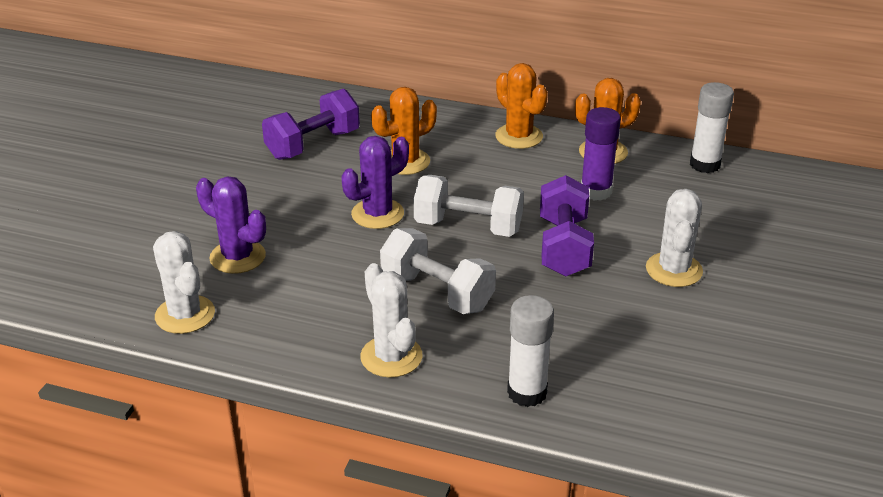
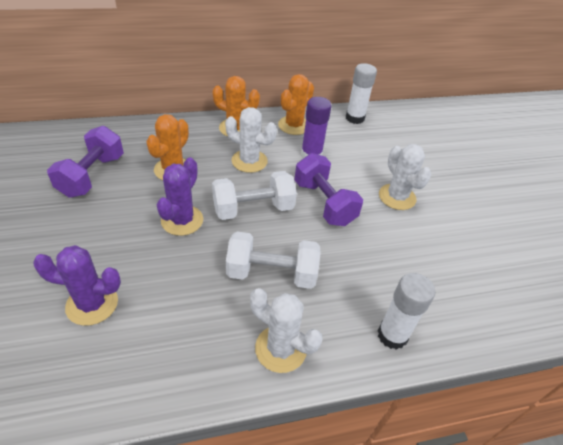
camera: 35 degrees left, 10 degrees up
(185, 315) = (78, 388): white cactus -> white cactus (249, 161)

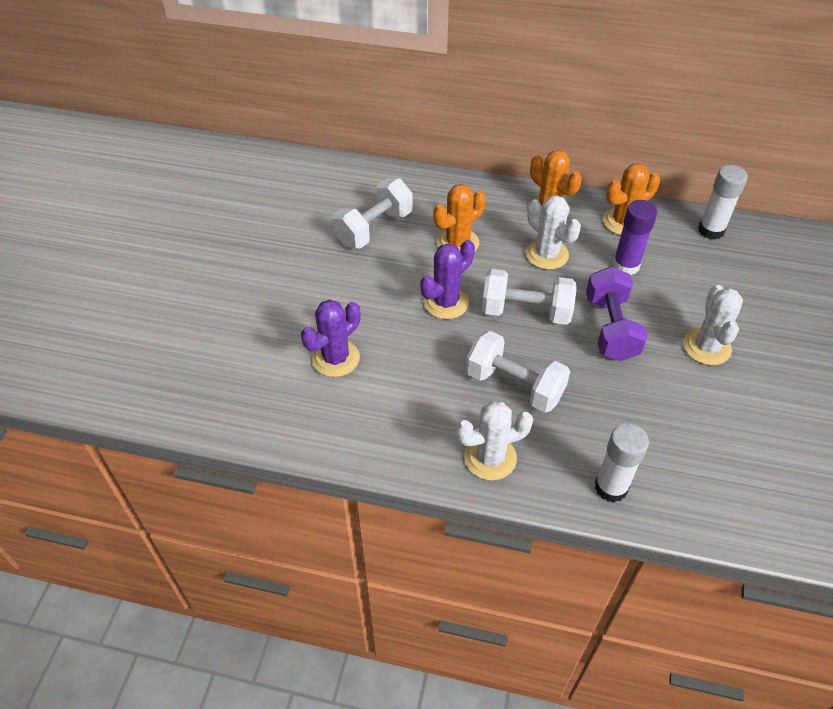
camera: 30 degrees right, 5 degrees up
(92, 176) = (374, 228): purple dumbbell -> white dumbbell
(92, 304) = (335, 358): purple cactus -> purple cactus turned 75 degrees counterclockwise
(280, 348) = (490, 458): white cactus -> white cactus turned 75 degrees counterclockwise

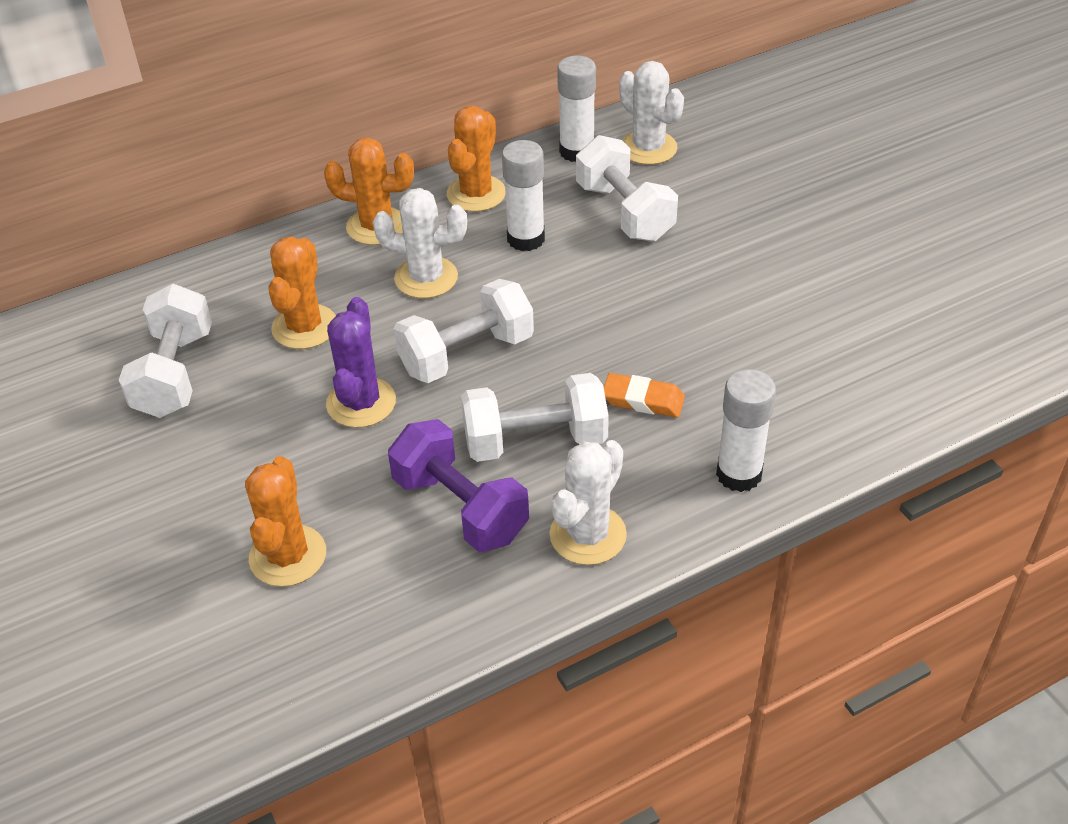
camera: 40 degrees left, 5 degrees down
(335, 358) = (288, 556): purple cactus -> orange cactus
(598, 404) = (643, 400): none -> orange eraser
(610, 328) = (576, 314): purple dumbbell -> purple dumbbell (460, 508)
(626, 266) = (526, 239): purple glue stick -> white glue stick
(703, 285) = (625, 212): none -> white dumbbell
(706, 347) = (689, 272): white cactus -> white cactus (648, 148)

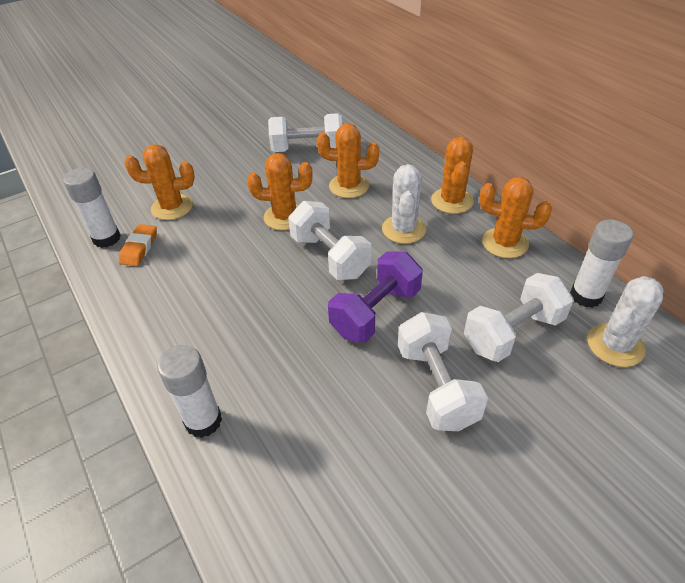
camera: 85 degrees right, 0 degrees up
(361, 403) = (285, 217): purple cactus -> orange cactus
(460, 508) = (194, 268): purple dumbbell -> purple dumbbell (375, 312)
(526, 239) = (459, 274): white glue stick -> white glue stick (107, 238)
(535, 441) = (248, 298): white dumbbell -> white dumbbell (436, 386)
(588, 535) = (161, 331): white cactus -> none
(643, 400) = (286, 355): orange eraser -> orange eraser (139, 248)

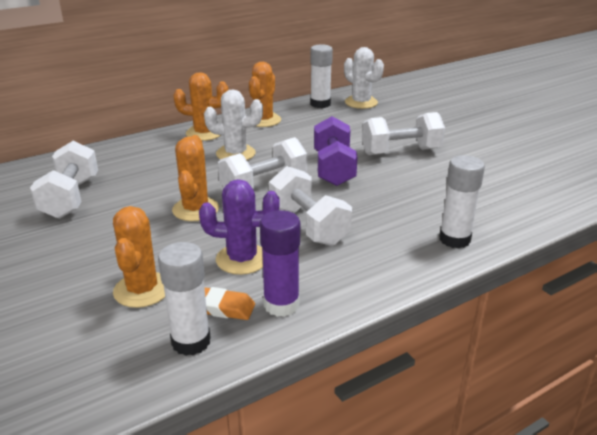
camera: 90 degrees left, 15 degrees down
(132, 281) = (281, 305): none -> purple glue stick
(200, 253) = (242, 259): none -> purple cactus
(349, 186) = (158, 175): orange cactus -> none
(375, 312) = (333, 168): purple dumbbell -> purple dumbbell turned 45 degrees clockwise
(512, 333) = (352, 126): white dumbbell -> white dumbbell (308, 225)

